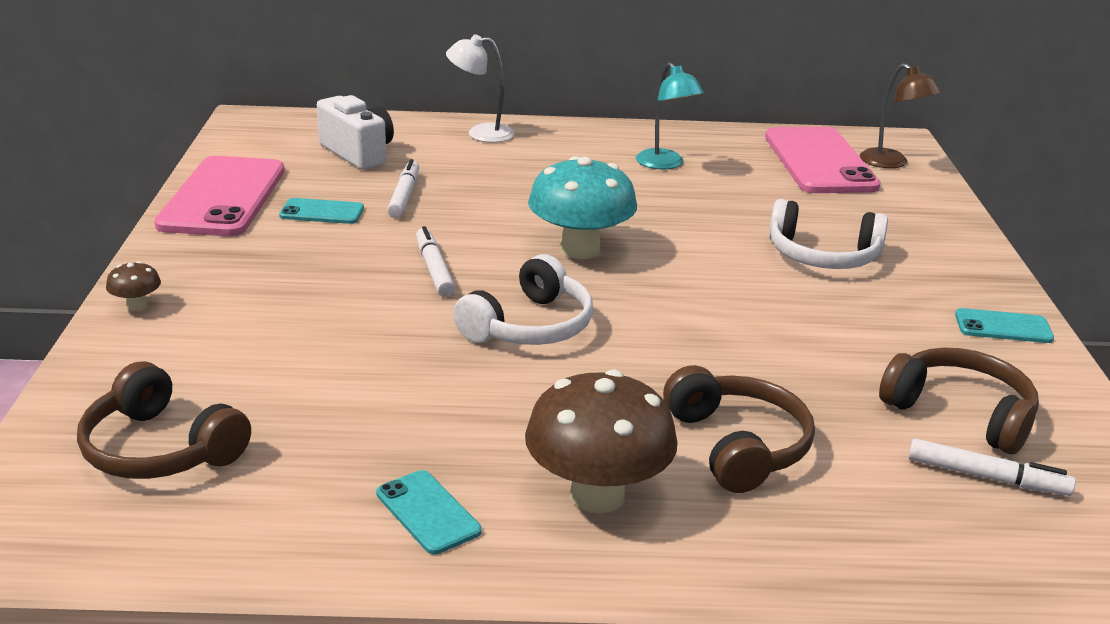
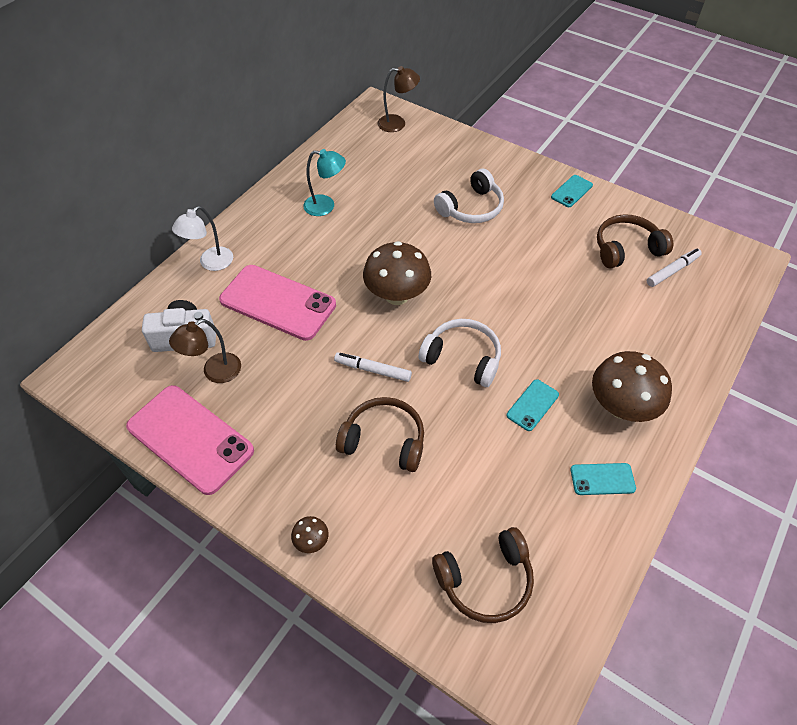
camera: 55 degrees left, 25 degrees up
(322, 212) = (257, 393): turquoise phone -> turquoise phone (532, 405)
(327, 182) = (215, 372): none -> brown lamp
(404, 196) = (268, 342): white marker -> none
(529, 326) = (462, 358): white headphones -> white headphones turned 45 degrees counterclockwise
(580, 249) = (397, 295): turquoise mushroom -> brown mushroom
(737, 445) = (610, 336): brown headphones -> brown headphones (384, 440)
(819, 161) = (374, 147): pink phone -> pink phone (278, 302)

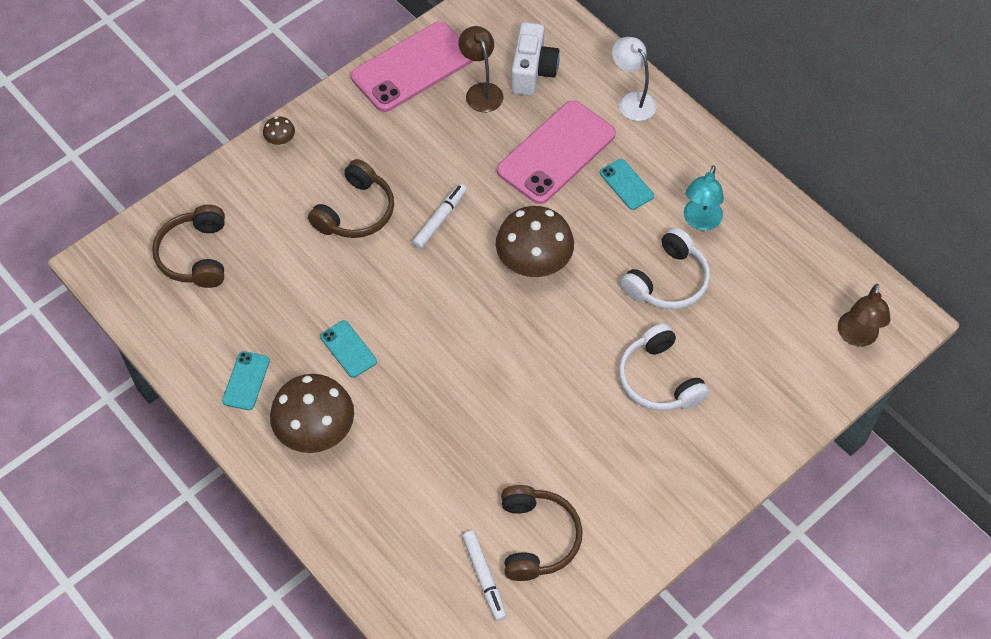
camera: 105 degrees right, 5 degrees up
(462, 358) = (428, 303): white headphones -> white headphones (668, 281)
(571, 191) = (663, 514): turquoise phone -> turquoise phone (626, 184)

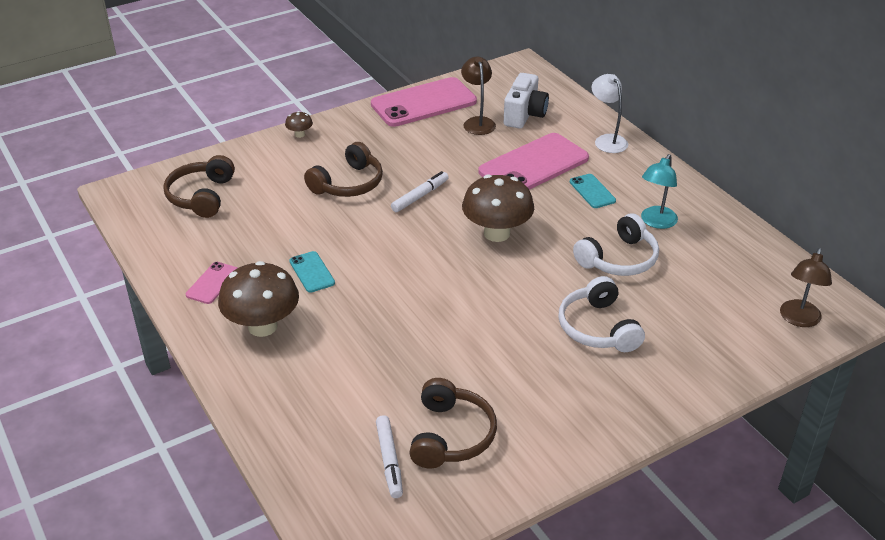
camera: 10 degrees right, 20 degrees down
(246, 381) = (212, 283): turquoise phone -> pink phone

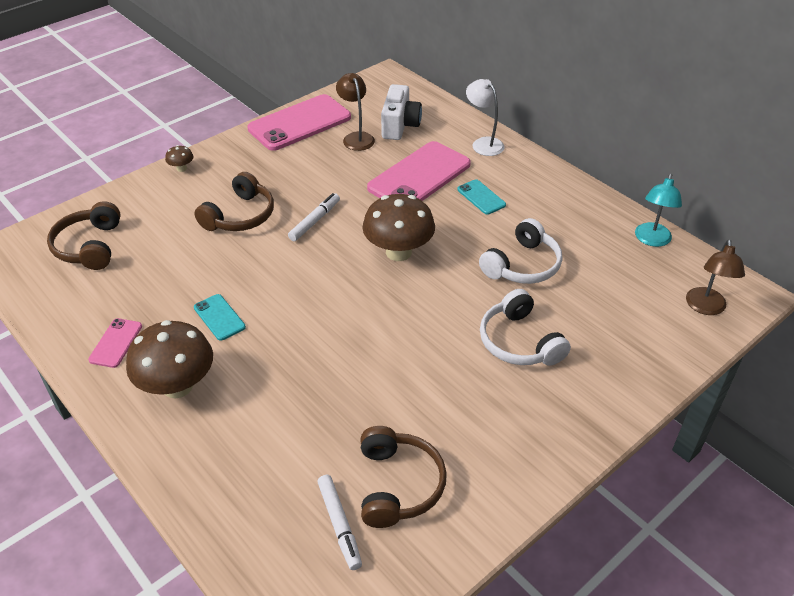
camera: 10 degrees left, 5 degrees up
(656, 222) = (548, 222): turquoise lamp -> turquoise lamp (651, 240)

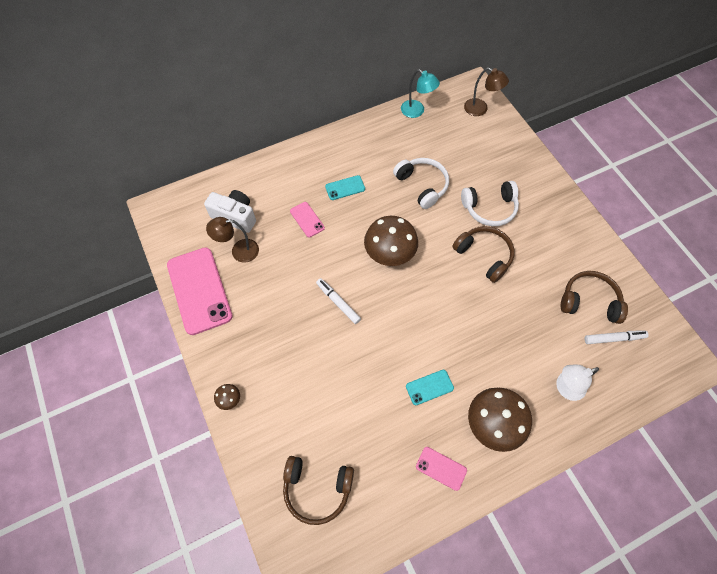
camera: 75 degrees left, 20 degrees up
(240, 216) = (314, 357): brown headphones -> brown headphones (484, 255)
(419, 176) = (307, 219): pink phone -> pink phone, size x0.47
(483, 143) = (281, 168): white lamp -> white lamp (565, 388)

